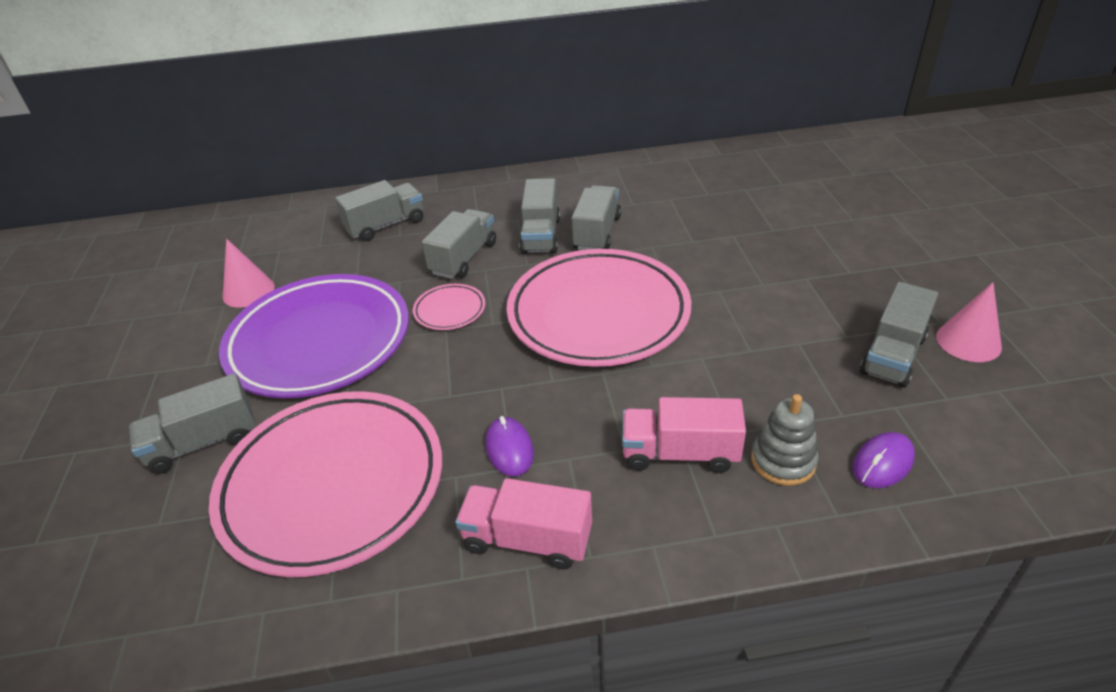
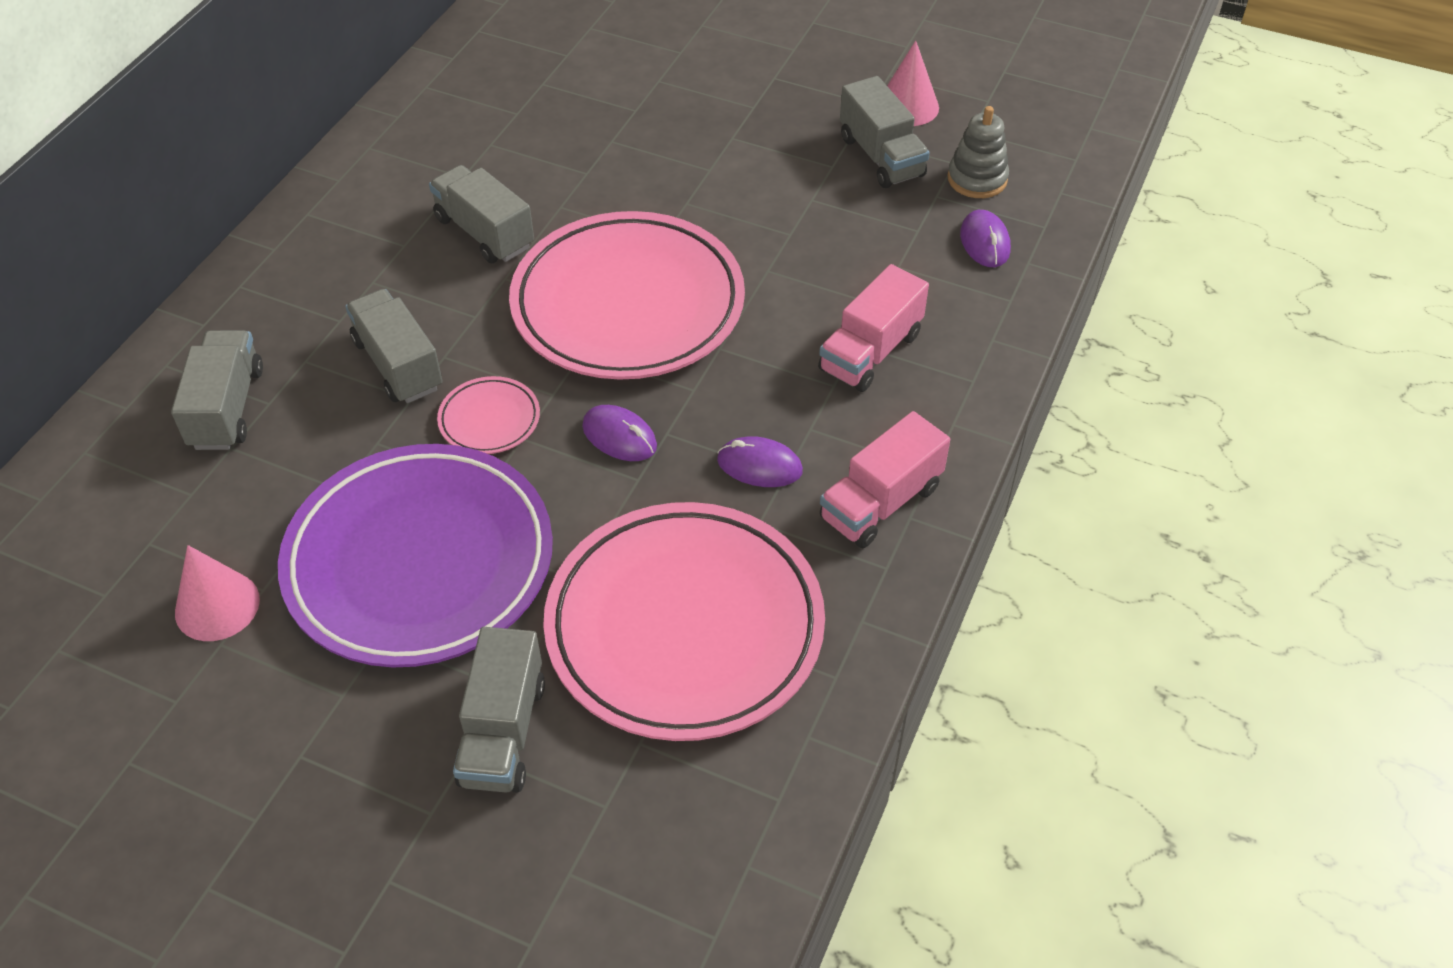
camera: 60 degrees left, 10 degrees up
(480, 368) = (619, 436): none -> purple mouse
(541, 235) = (432, 278): grey truck -> none
(783, 461) = (934, 295): grey stacking toy -> grey stacking toy (977, 179)

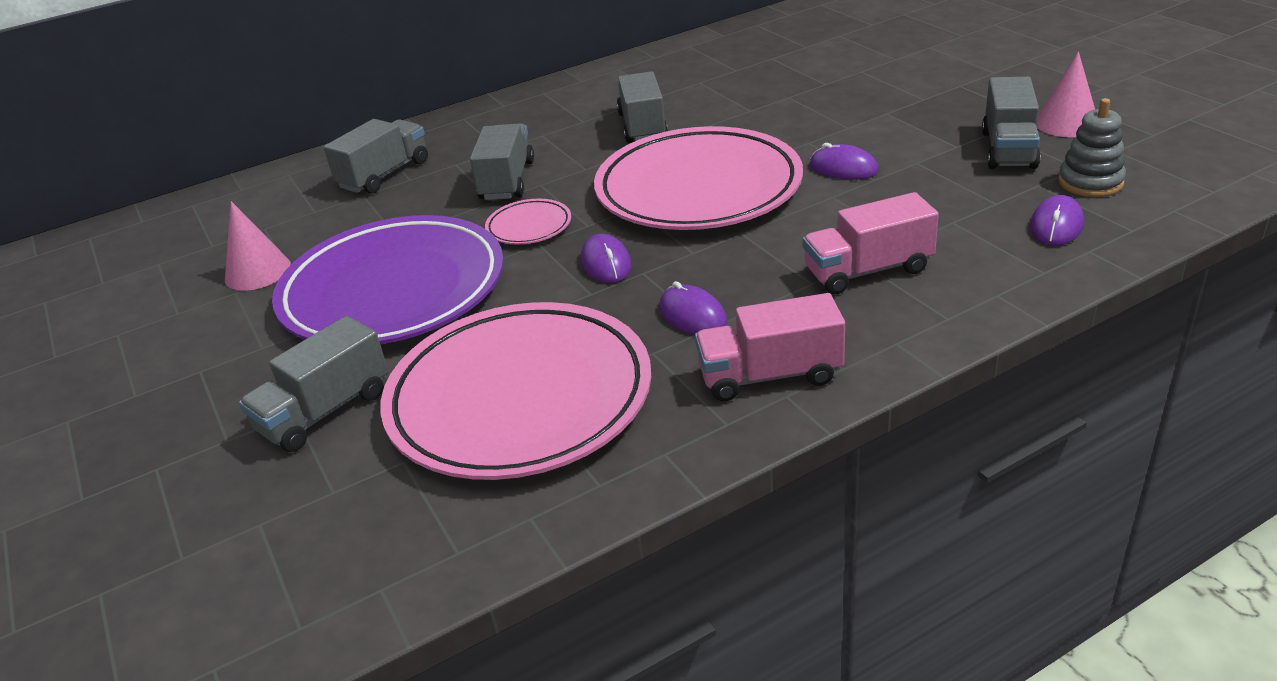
camera: 40 degrees right, 15 degrees down
(749, 229) = (843, 168): none -> purple mouse

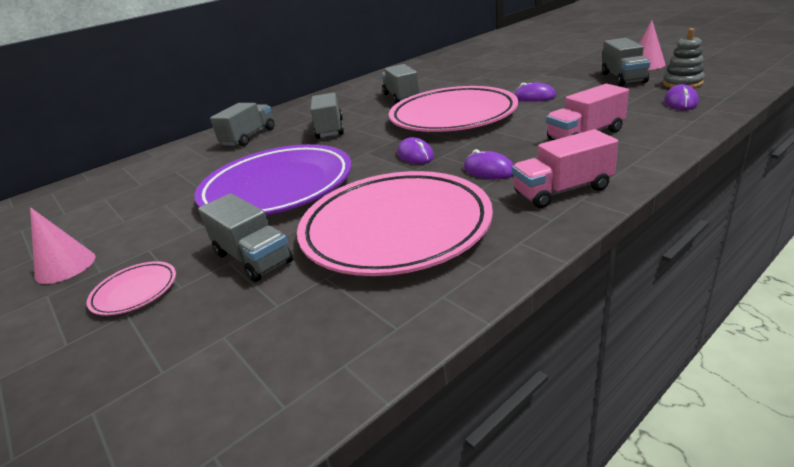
camera: 10 degrees left, 5 degrees down
(257, 272) = (177, 192): pink cone -> pink cone (65, 266)
(325, 411) = (253, 258): grey truck -> grey truck turned 75 degrees counterclockwise
(529, 227) = (355, 146): pink plate -> pink plate (135, 292)

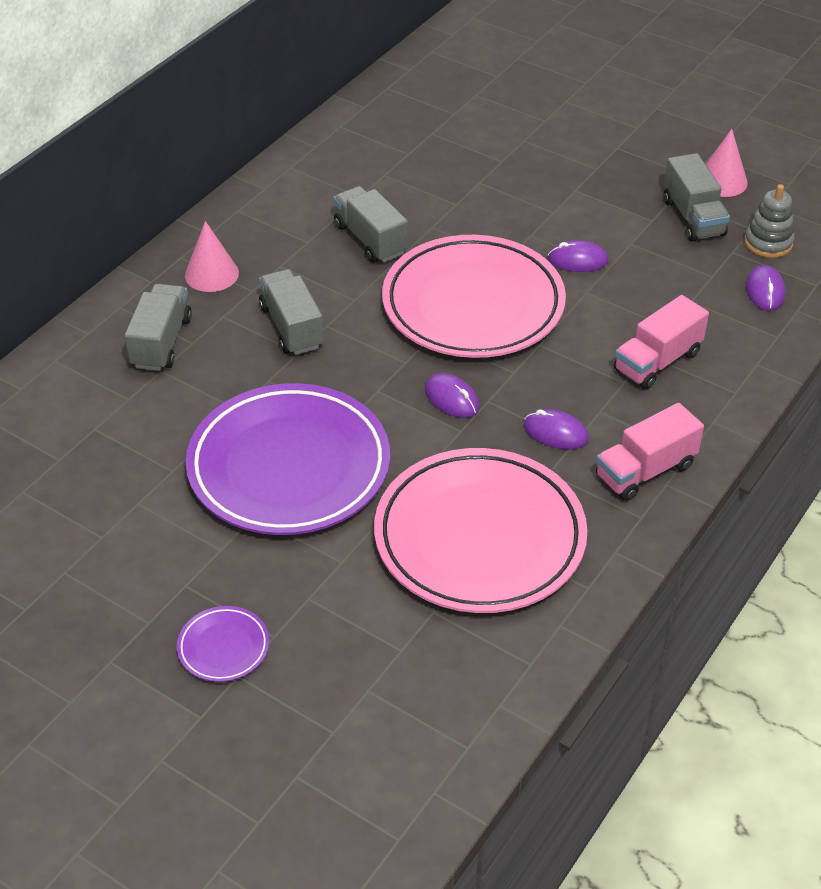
camera: 20 degrees left, 15 degrees up
(65, 266) = (91, 619): pink cone -> pink cone (211, 274)
(135, 292) = (223, 647): pink plate -> purple plate
(253, 258) = (334, 590): grey truck -> none

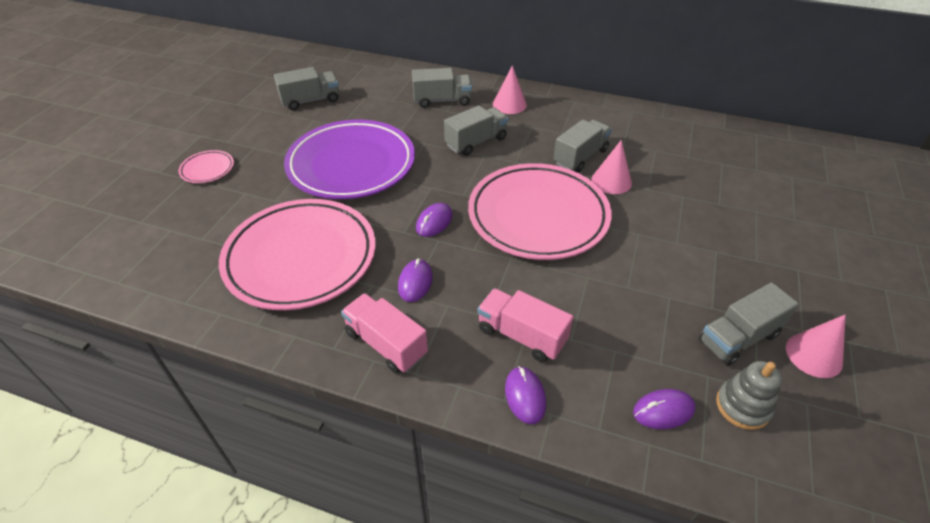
camera: 75 degrees right, 0 degrees up
(71, 502) = (310, 100): none -> grey truck
(223, 647) = (207, 169): purple plate -> pink plate
(430, 228) = (611, 181): none -> pink cone
(577, 260) = (624, 266): purple mouse -> purple mouse (525, 396)

